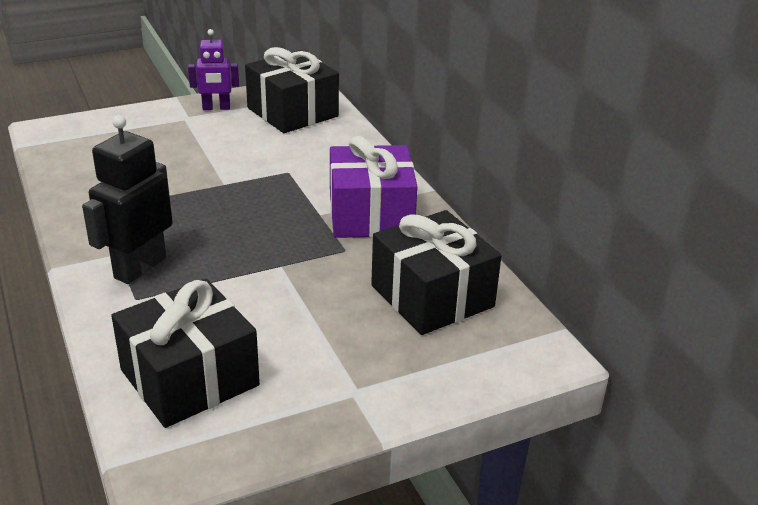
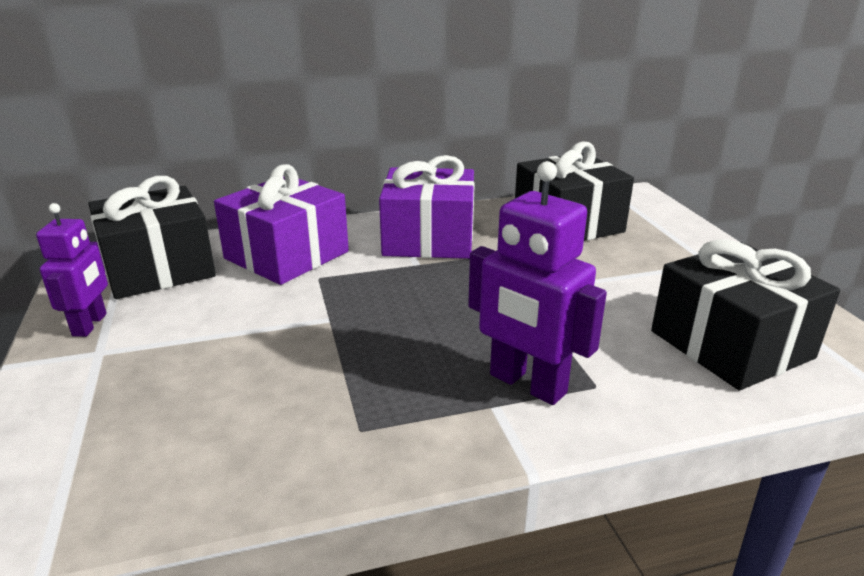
camera: 80 degrees left, 5 degrees down
(140, 268) = (527, 384): black robot -> purple robot
(323, 154) = (286, 255): none -> purple gift

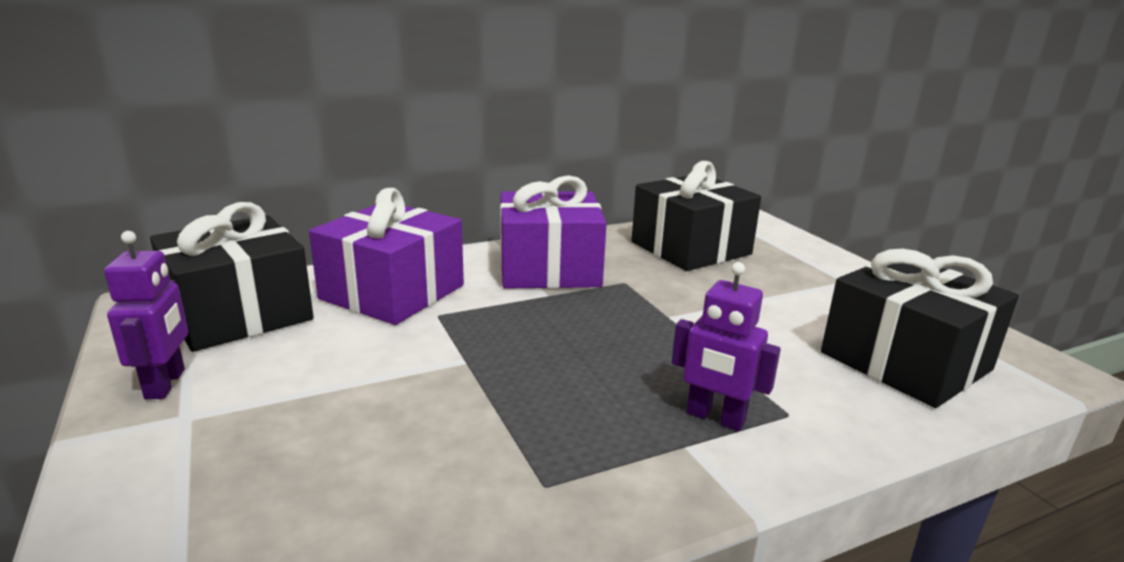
camera: 10 degrees left, 5 degrees down
(527, 384) = (715, 418): purple robot -> purple robot, size x0.64

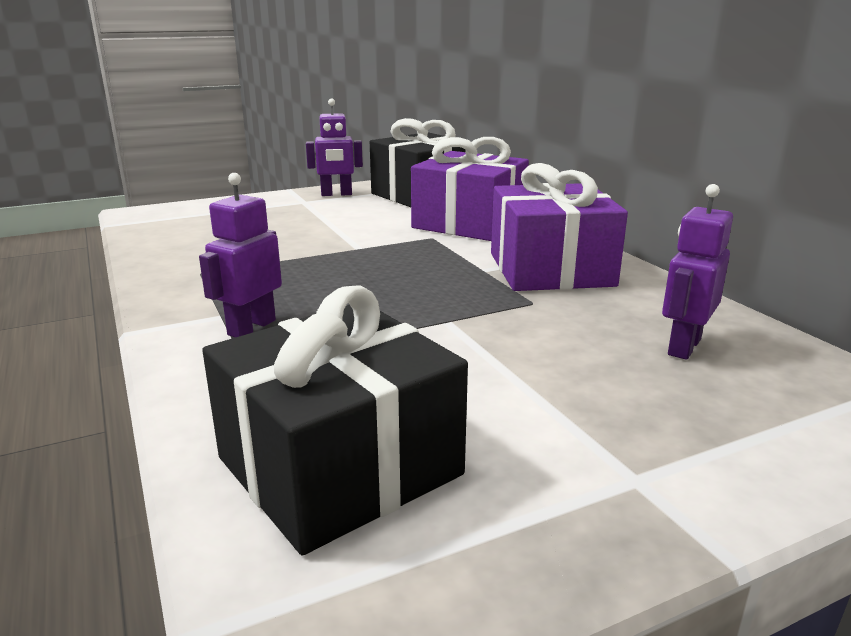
camera: 90 degrees right, 0 degrees up
(690, 248) = (683, 347): black gift -> purple robot

